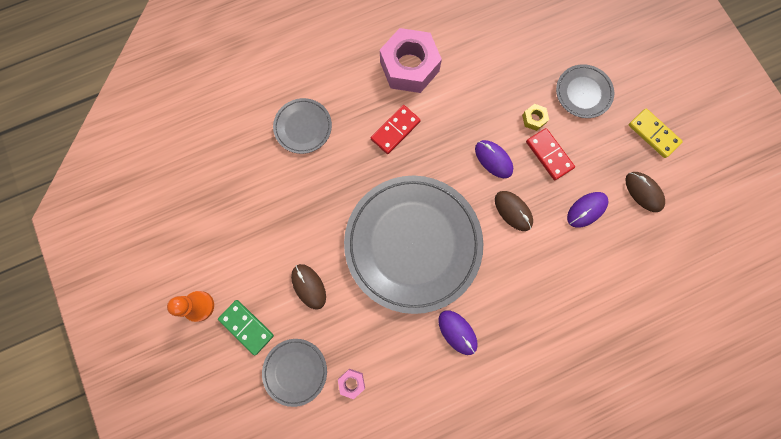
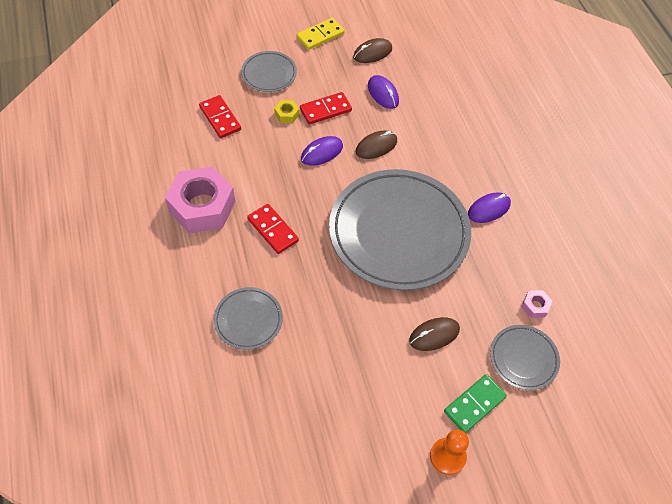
camera: 85 degrees left, 20 degrees down
(514, 60) = (220, 118): none -> red domino

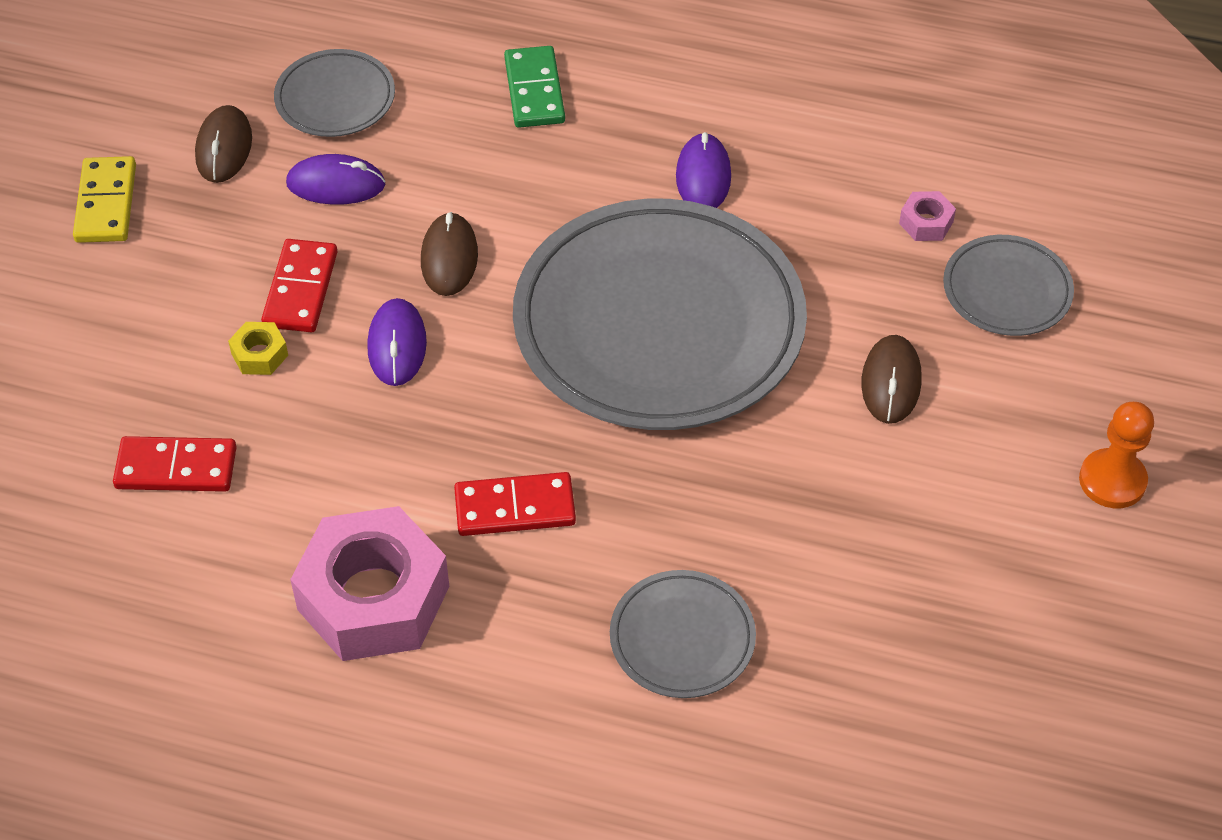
camera: 55 degrees left, 5 degrees down
(269, 74) = (131, 333): grey plate -> grey plate (335, 98)
(474, 404) = (1046, 397): green domino -> green domino (534, 90)

